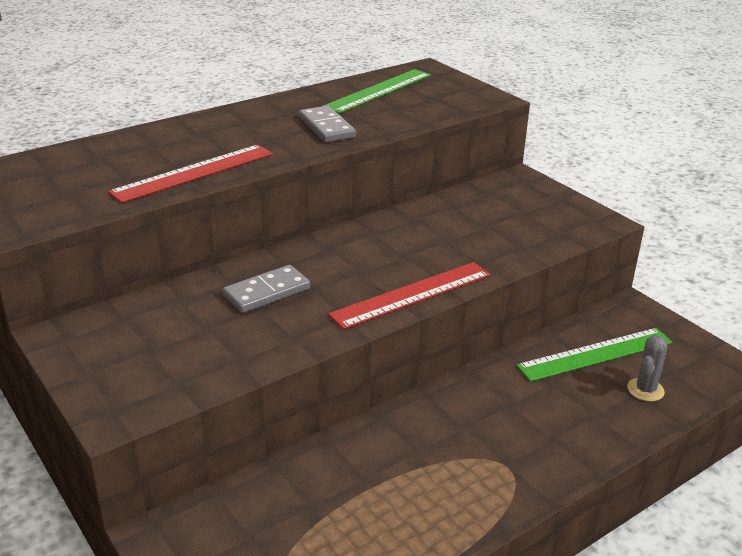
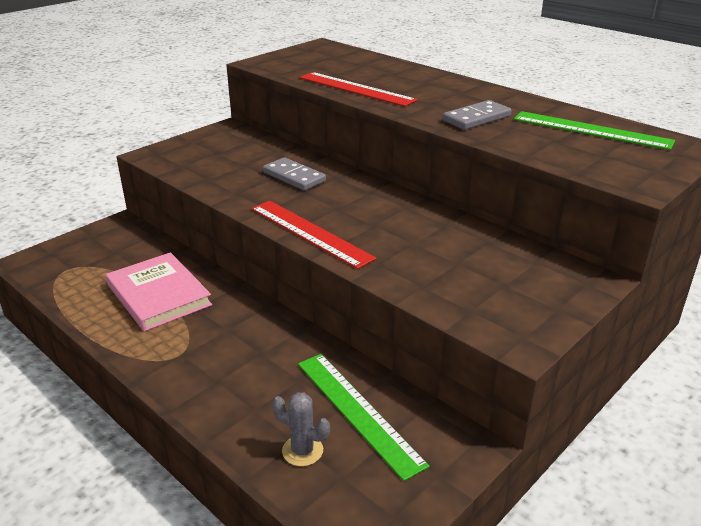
camera: 80 degrees right, 0 degrees up
(382, 484) = (159, 295): none -> pink book

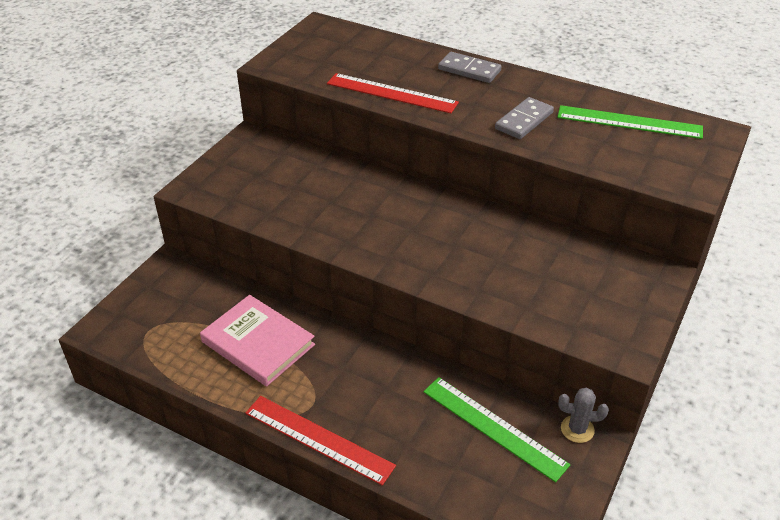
camera: 15 degrees left, 10 degrees up
(294, 177) = (351, 196): grey domino -> grey domino (469, 70)
(302, 450) = (465, 474): grey cactus -> grey cactus (577, 429)
(310, 233) = (401, 265): red ruler -> red ruler (318, 439)

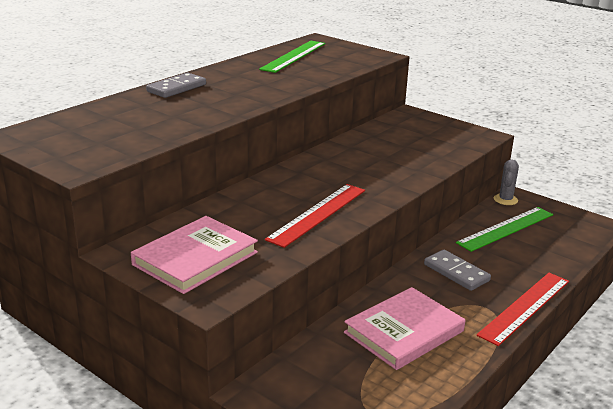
camera: 80 degrees left, 15 degrees down
(248, 172) = (195, 258): none -> pink book
(391, 93) = (193, 119): red ruler -> red ruler (318, 214)
(524, 121) = (273, 82): grey domino -> grey domino (456, 272)

